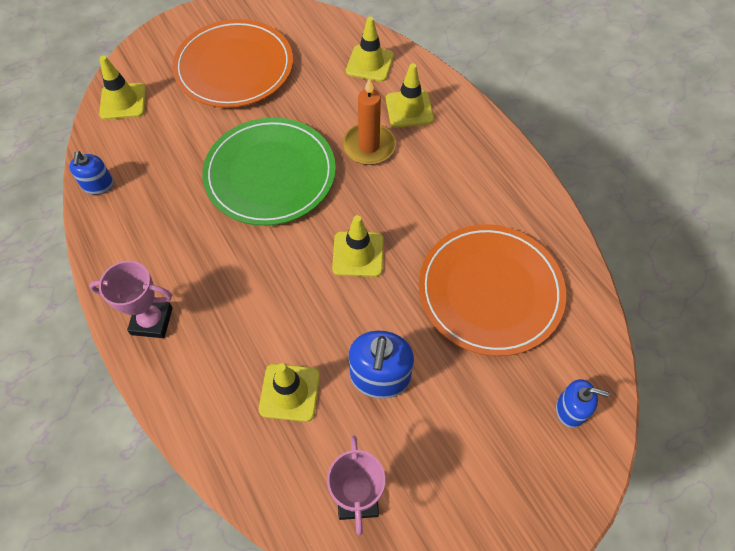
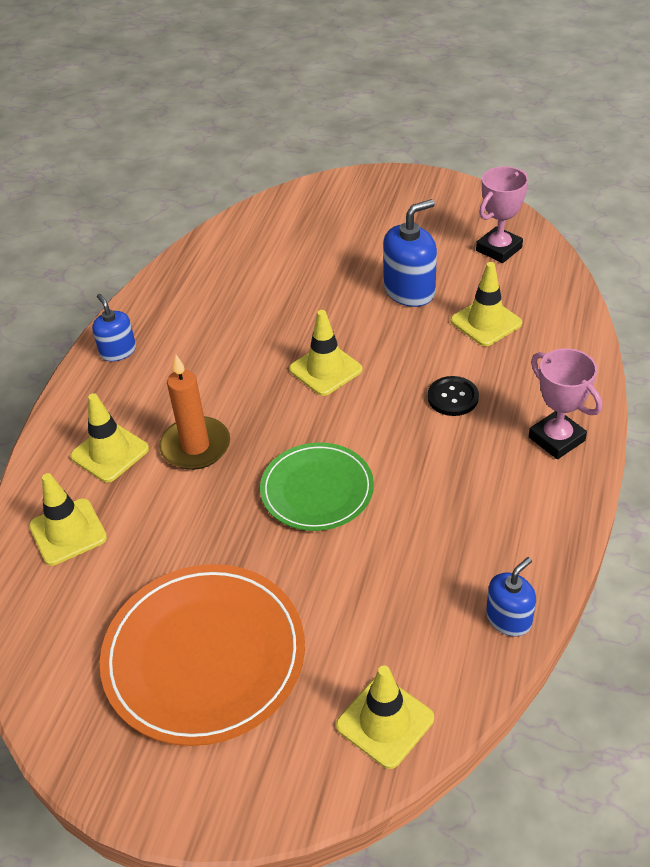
camera: 130 degrees left, 15 degrees down
(250, 300) = (453, 397): none -> black button
(270, 174) = (317, 490): green plate -> green plate, size x0.63
(490, 291) = (265, 284): orange plate -> none
(570, 409) = (311, 206): blue soap dispenser -> blue soap dispenser (118, 351)

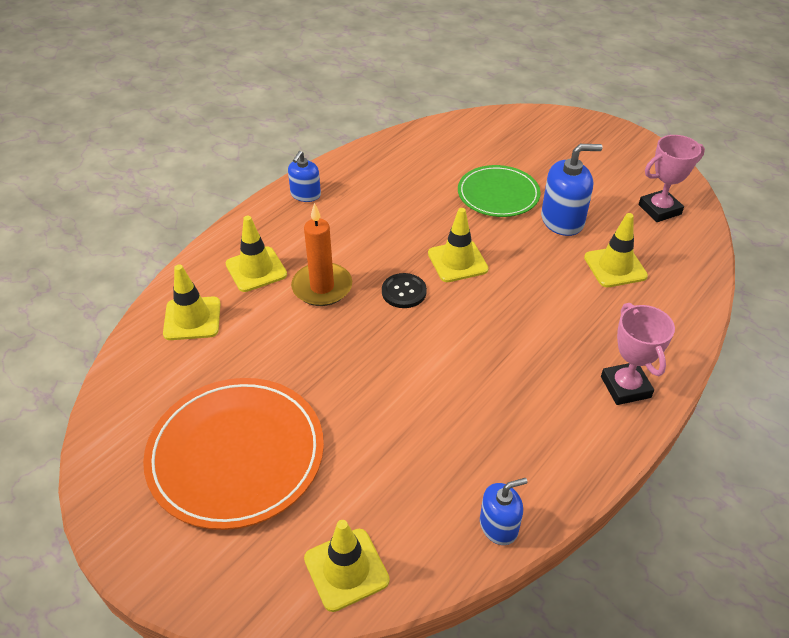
camera: 20 degrees right, 0 degrees up
(118, 351) = (305, 194): blue soap dispenser -> blue soap dispenser turned 150 degrees counterclockwise
(317, 490) = (397, 355): green plate -> green plate (498, 194)
(453, 397) = (552, 320): black button -> black button (404, 292)

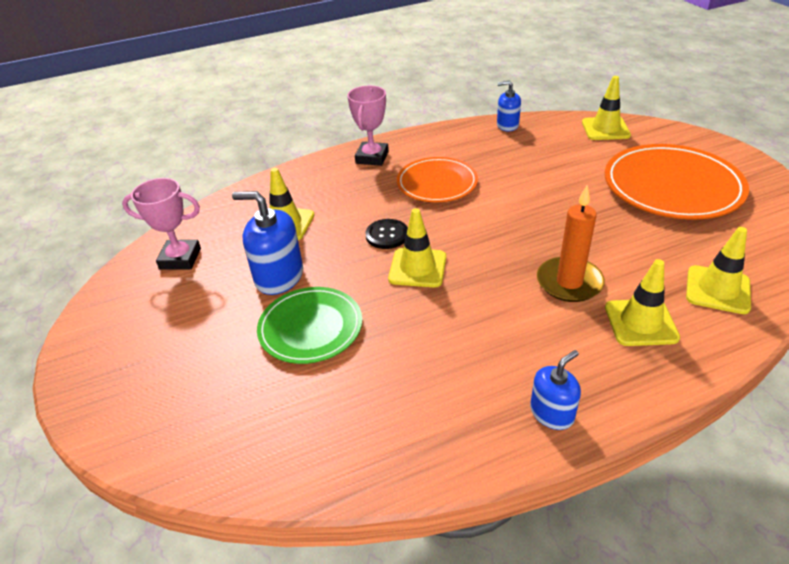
camera: 150 degrees left, 5 degrees down
(404, 292) = (488, 256): black button -> black button (387, 235)
(514, 368) = (437, 183): none -> orange plate

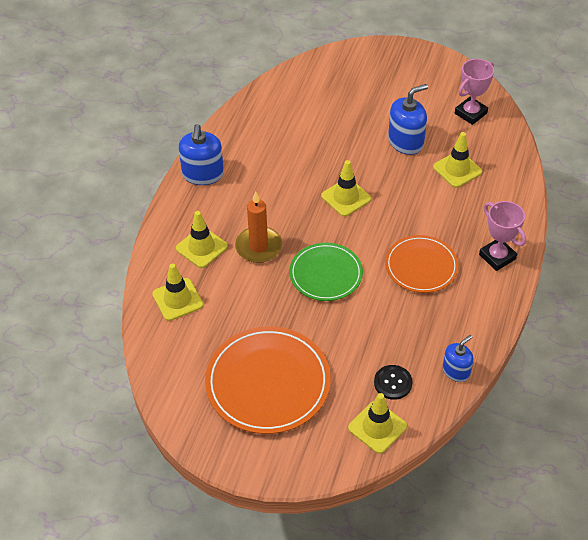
camera: 130 degrees right, 10 degrees up
(310, 327) = (349, 133): green plate -> green plate (326, 274)
(387, 235) = (391, 205): black button -> black button (393, 383)
(552, 413) = (203, 174): blue soap dispenser -> blue soap dispenser, size x1.61

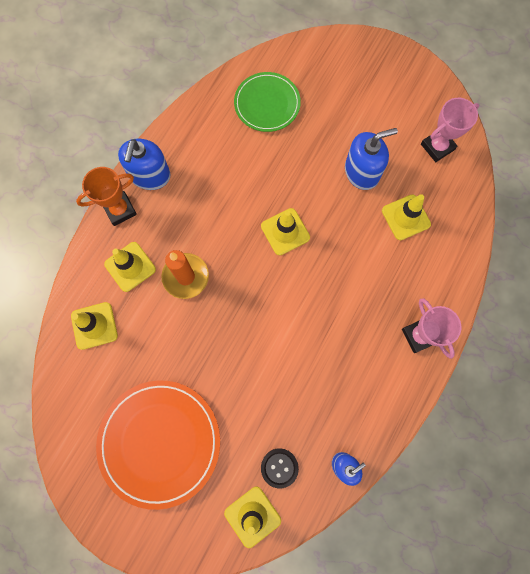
camera: 10 degrees right, 25 degrees up
(180, 205) = (120, 210): none -> orange trophy
(326, 274) = (244, 323): green plate -> green plate (267, 104)
(421, 266) = (340, 332): orange plate -> none

